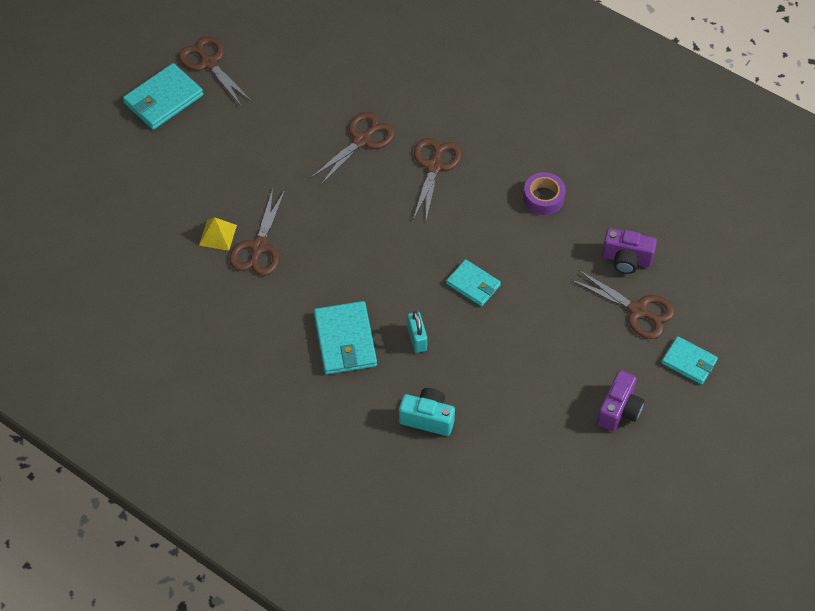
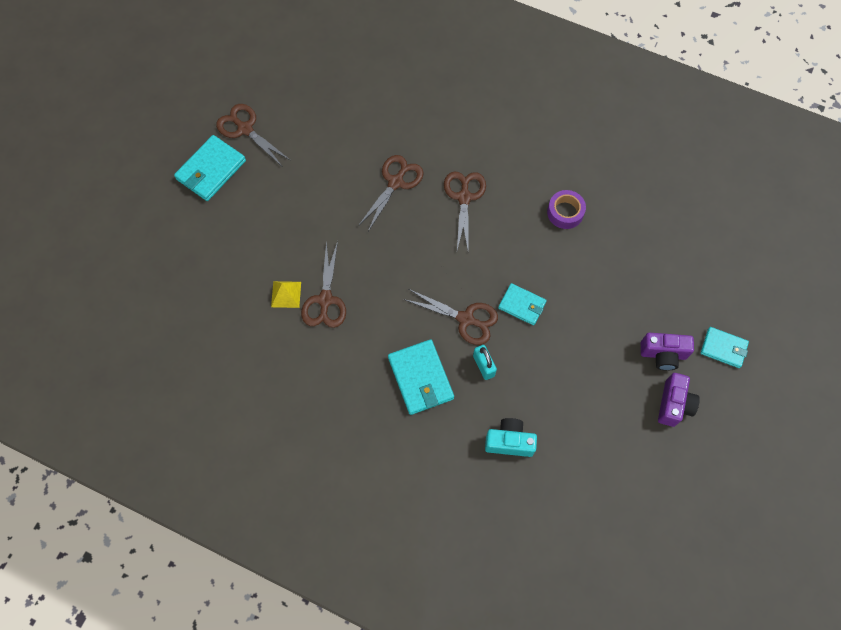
camera: 10 degrees left, 10 degrees up
(626, 259) = (648, 259): purple camera -> purple camera (663, 354)
(637, 310) = (669, 306): brown scissors -> brown scissors (465, 319)

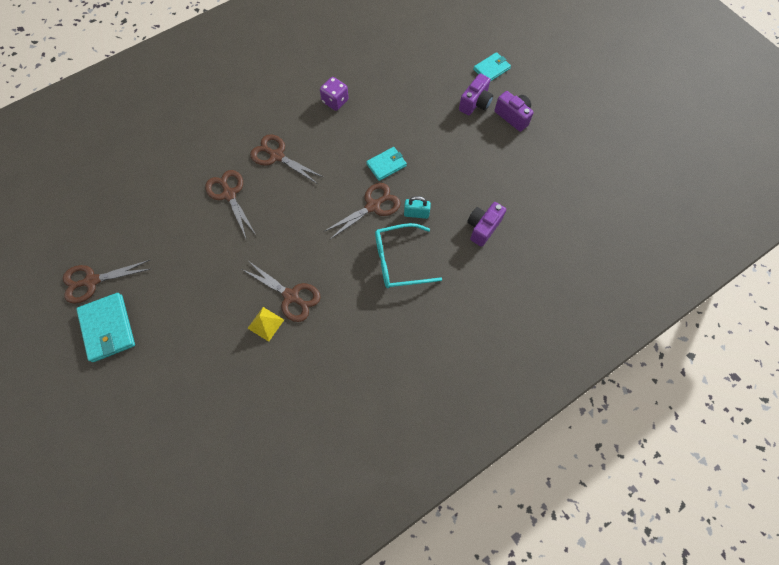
camera: 60 degrees left, 0 degrees up
(421, 378) = (400, 261): turquoise wallet -> turquoise glasses
(509, 442) = (483, 228): turquoise camera -> purple camera
(565, 212) = (335, 101): purple tape -> purple dice

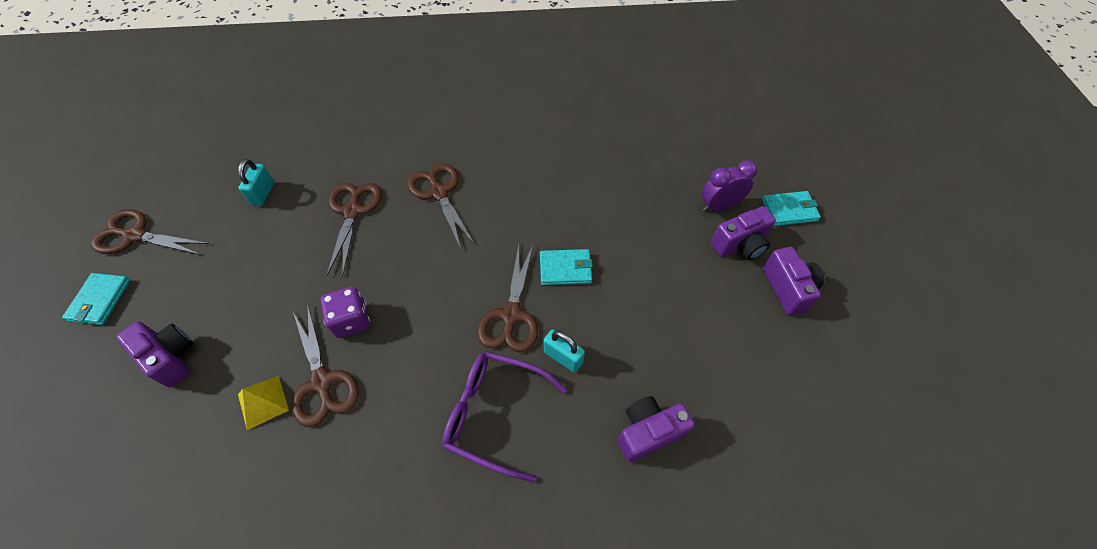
camera: 30 degrees right, 10 degrees down
(108, 328) = (100, 300): turquoise wallet -> turquoise wallet, size x0.64
(157, 212) = (263, 193): none -> turquoise padlock
(188, 332) = (171, 357): none -> purple camera
(335, 101) = (553, 161): purple dice -> purple dice (352, 320)
(373, 206) = (511, 315): brown scissors -> brown scissors turned 105 degrees clockwise
(400, 261) = (495, 414): turquoise glasses -> purple glasses
(451, 84) = (719, 206): none -> purple clock

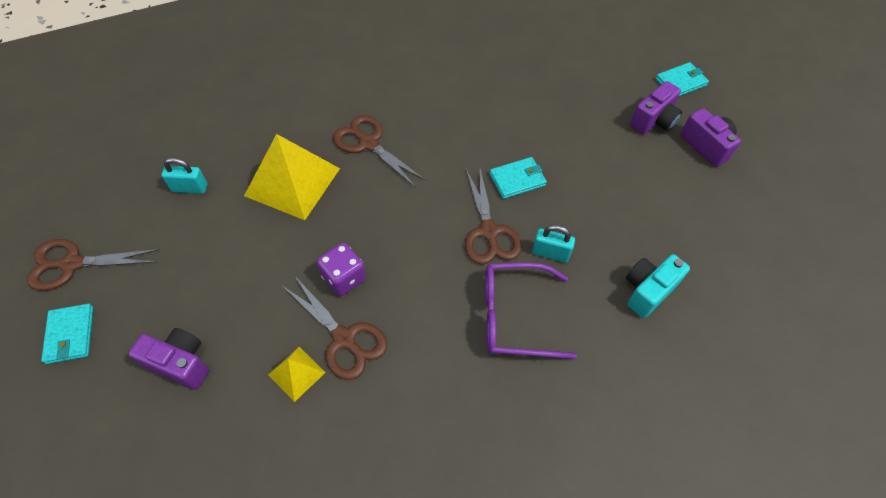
camera: 20 degrees left, 0 degrees up
(263, 193) = (190, 188): turquoise padlock -> turquoise padlock turned 75 degrees counterclockwise
(352, 211) = (292, 182): brown scissors -> yellow pyramid
(648, 432) = (648, 291): purple camera -> turquoise camera
(719, 206) = (622, 93): purple clock -> none

